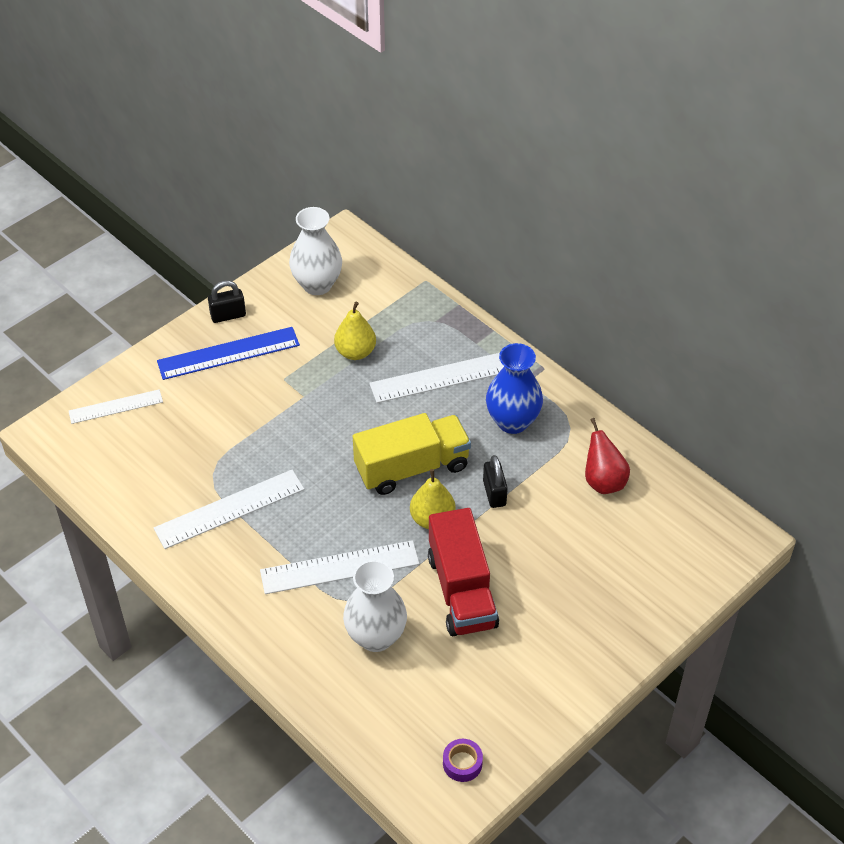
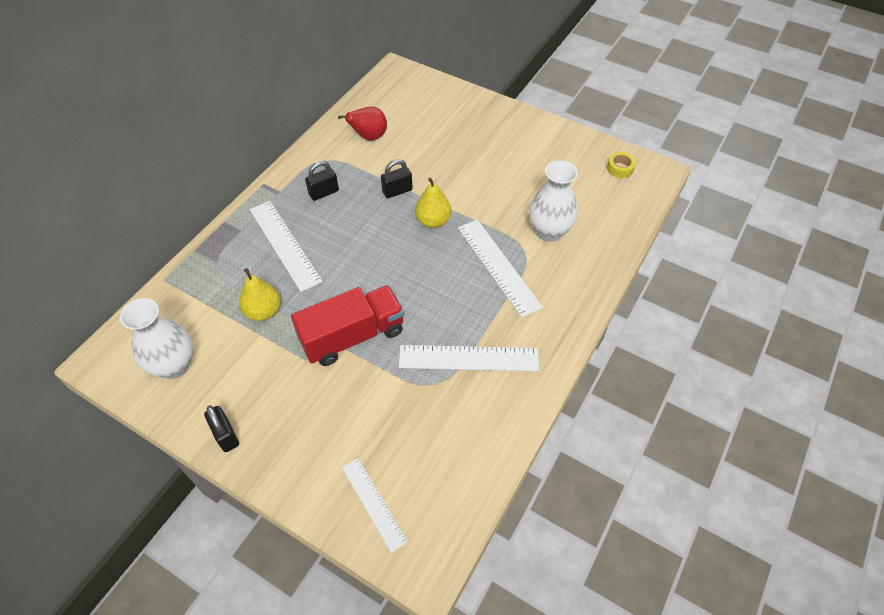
camera: 105 degrees left, 5 degrees up
(228, 353) = (280, 418): blue ruler -> none
(229, 509) = (468, 358): white ruler -> white ruler turned 45 degrees counterclockwise
(412, 467) = (386, 243): yellow truck -> none
(461, 591) = (490, 193): red truck -> red truck (353, 336)
(462, 763) = (620, 168): purple tape -> yellow tape
(512, 421) = (324, 192): blue vase -> black padlock

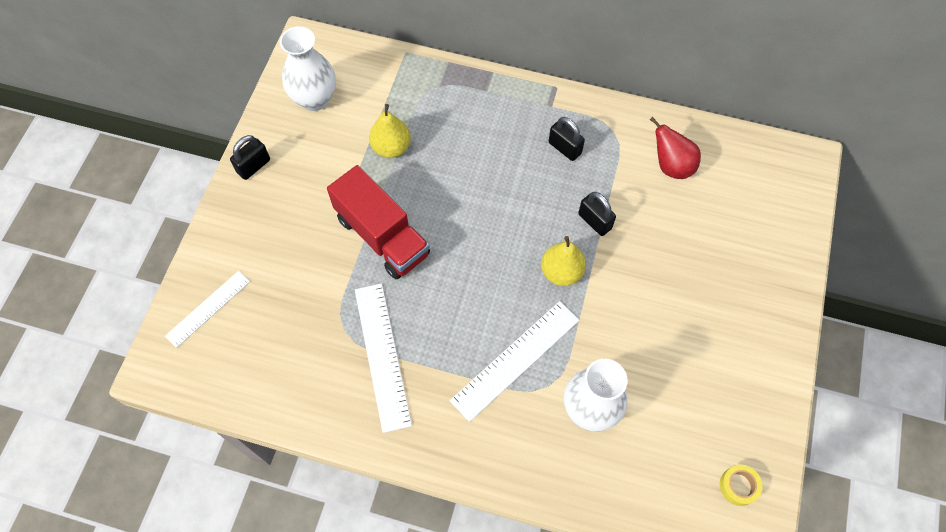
camera: 75 degrees right, 10 degrees up
(284, 244) = (479, 136): white ruler -> none

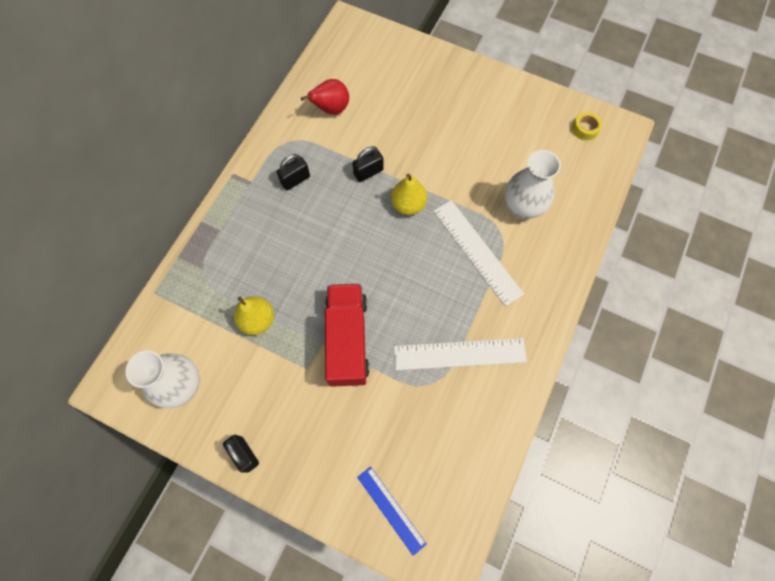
camera: 80 degrees left, 5 degrees up
(208, 308) = (391, 509): white ruler -> blue ruler
(382, 236) = (347, 340): red truck -> red truck turned 60 degrees counterclockwise

